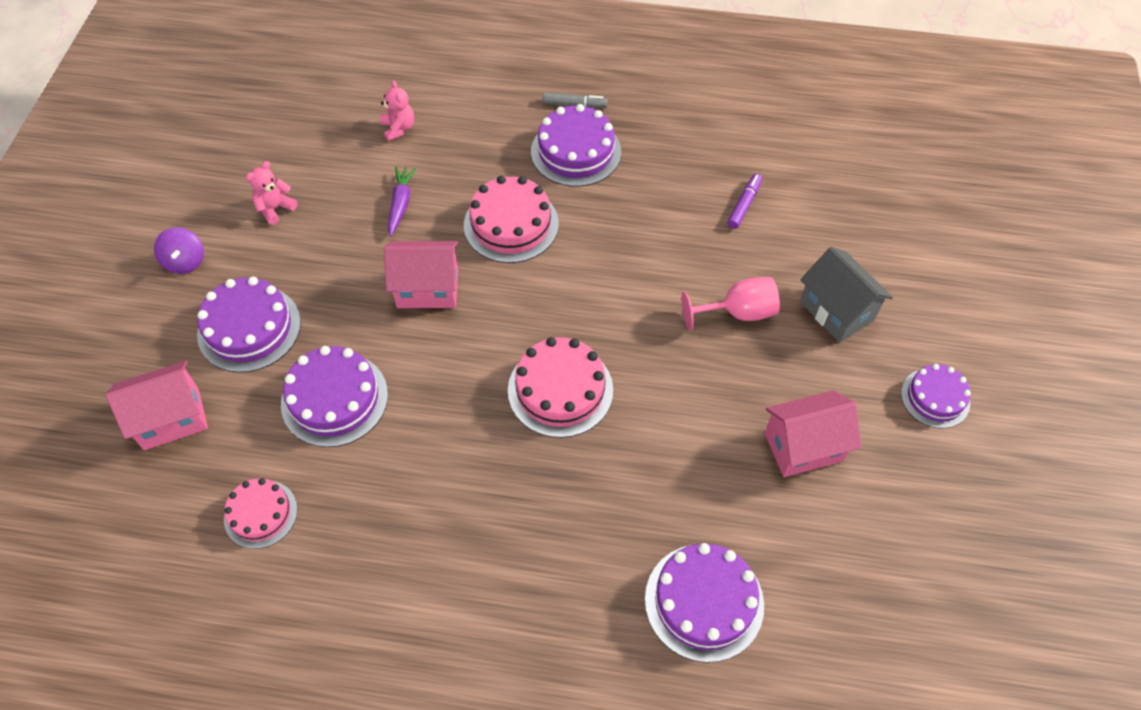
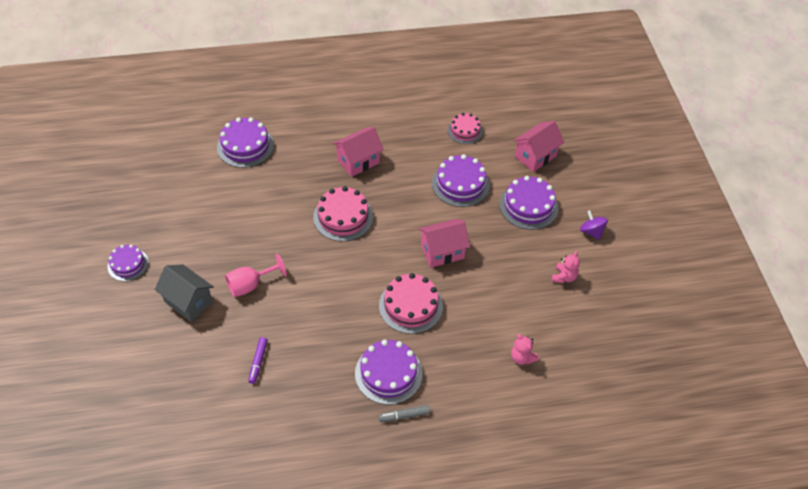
camera: 160 degrees right, 5 degrees down
(400, 204) = (488, 301): purple carrot -> none
(803, 447) = (203, 221): pink house -> pink house (358, 161)

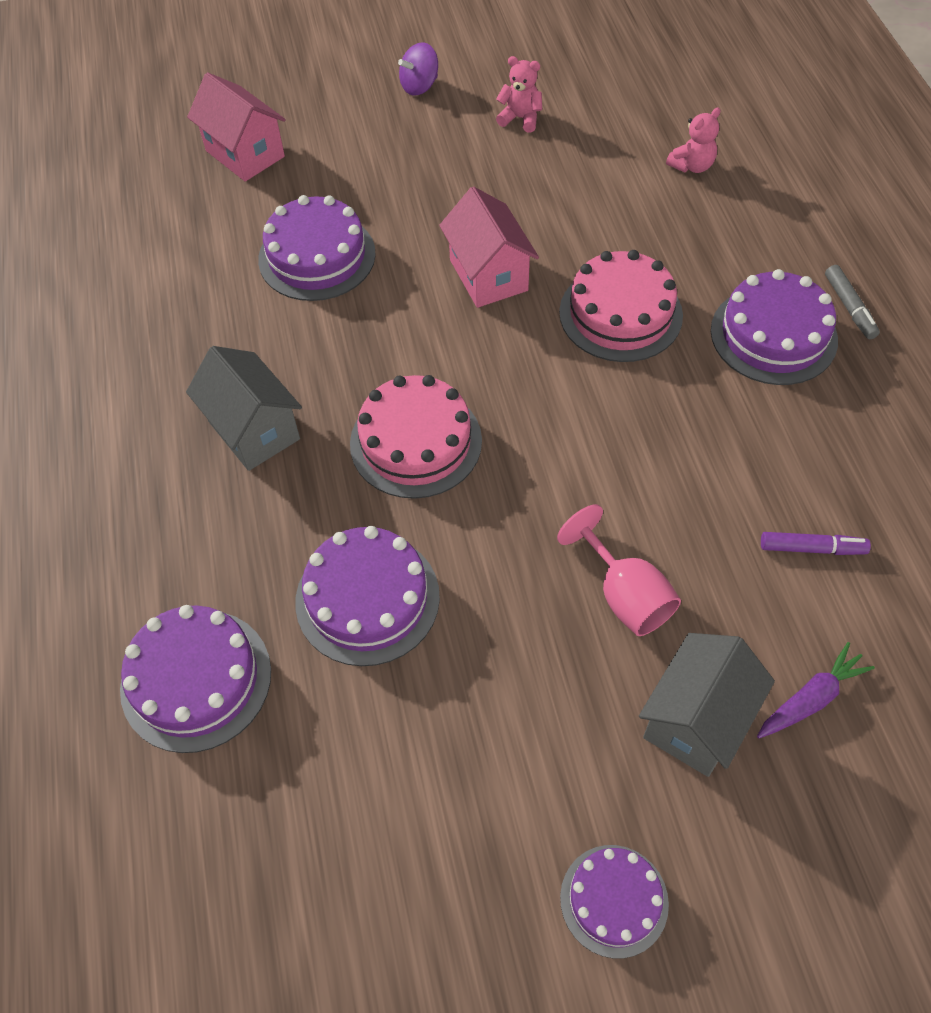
camera: 90 degrees left, 5 degrees up
(187, 345) = (811, 698): none -> purple carrot
(358, 161) = (254, 430): pink house -> grey house
(465, 131) = (171, 255): pink cake -> none
(528, 206) = (367, 161): purple cake -> purple cake (367, 598)

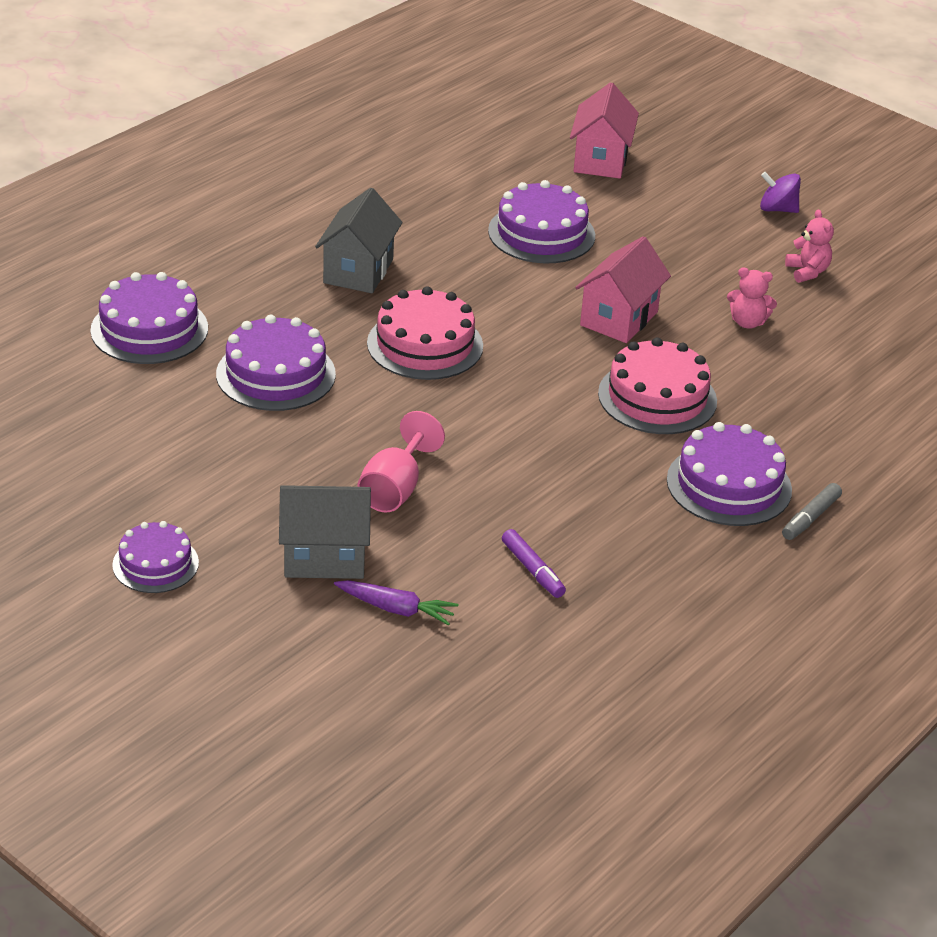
camera: 50 degrees right, 20 degrees down
(692, 166) = (869, 380): pink teddy bear -> pink teddy bear (747, 322)

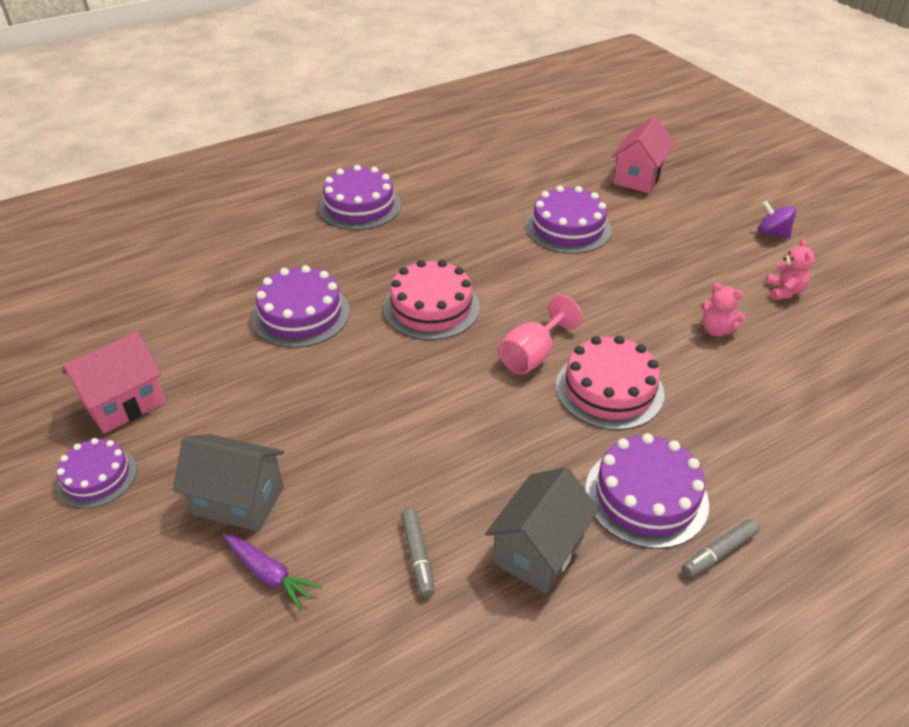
camera: 20 degrees right, 5 degrees up
(149, 329) = (231, 262): purple cake -> purple cake (359, 206)
(358, 271) = (411, 239): grey house -> grey house (538, 551)
(395, 489) = (337, 440): pink goblet -> pink goblet (532, 355)
(533, 570) = (418, 556): purple marker -> grey marker
(618, 318) = (603, 309): pink house -> pink house (124, 403)

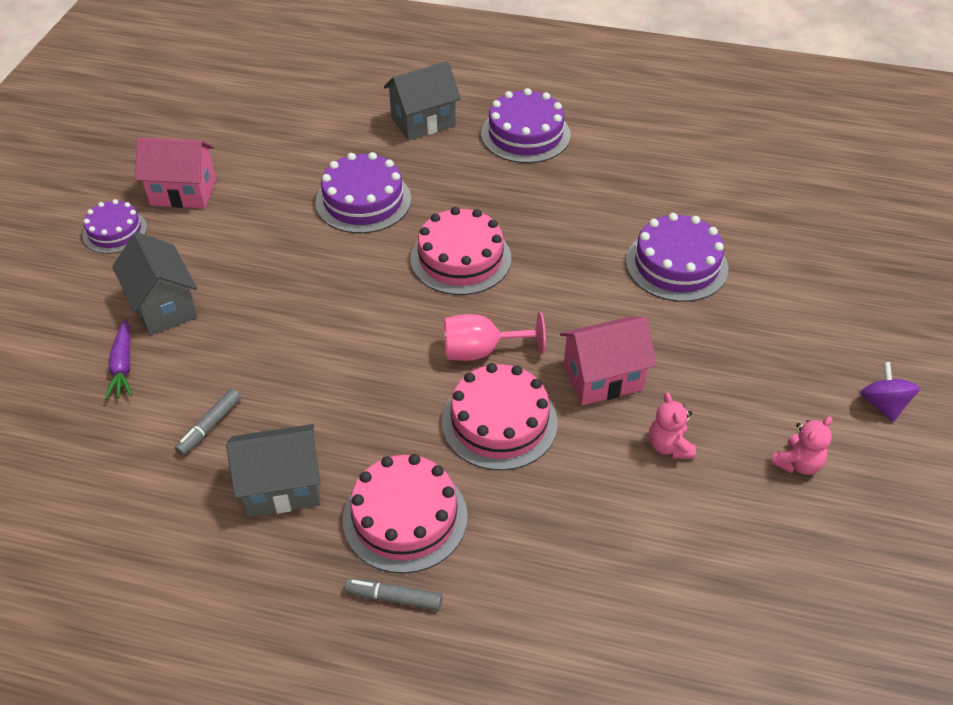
camera: 45 degrees right, 5 degrees up
(270, 237) = (423, 122): none -> grey house
(638, 177) = (827, 259): pink house -> pink house (603, 378)
(646, 496) = (405, 517): purple cake -> pink cake

